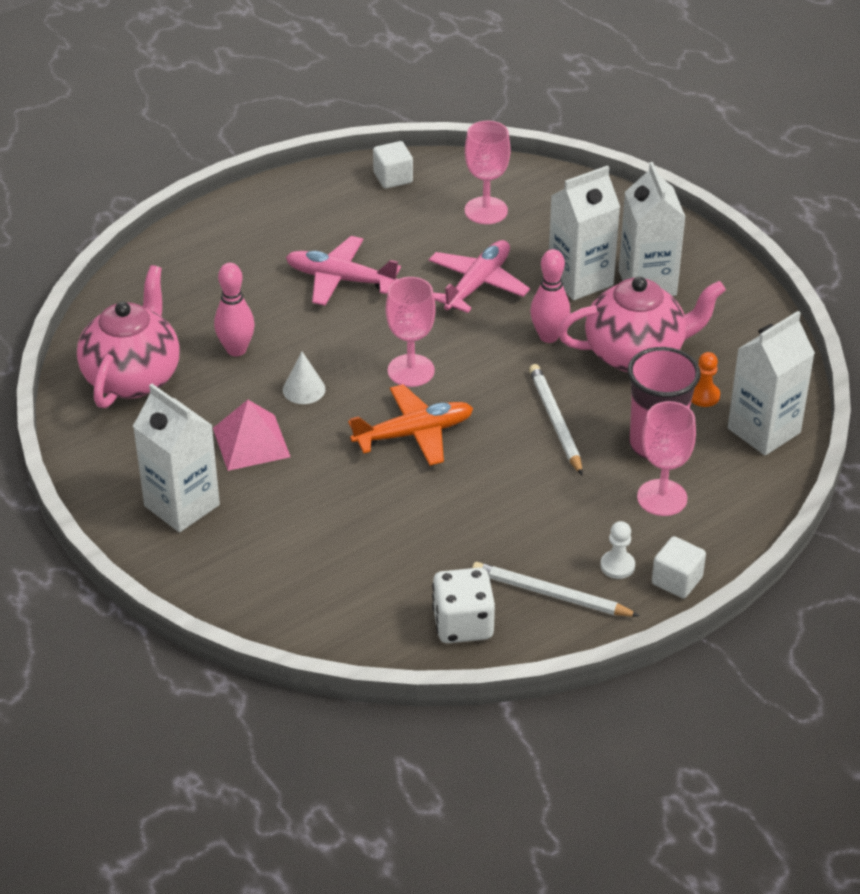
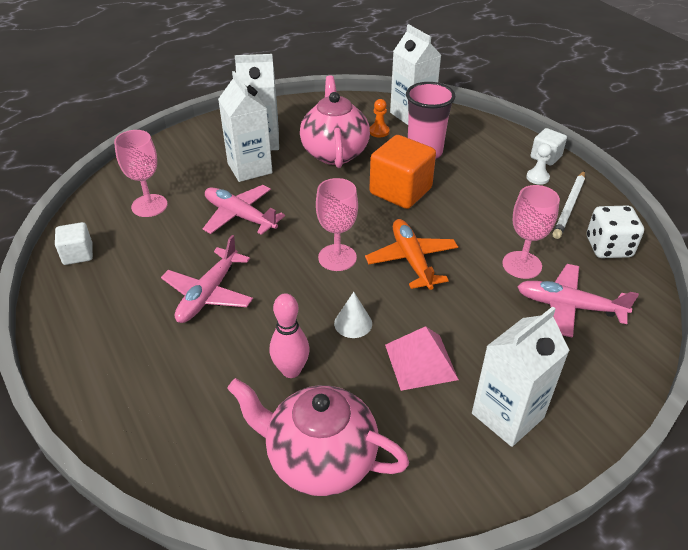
camera: 85 degrees left, 0 degrees up
(344, 570) = (568, 306): none -> pink plane
(548, 336) = (309, 187): pink bowling pin -> none
(555, 421) = (400, 191): white pencil -> orange cube
(662, 498) = (473, 155): pink goblet -> pink goblet (522, 265)

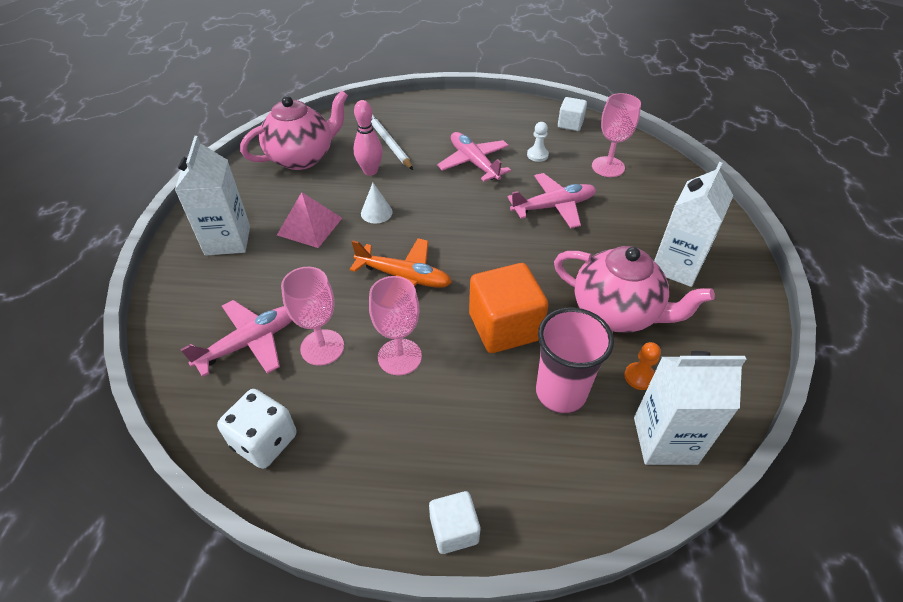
camera: 125 degrees right, 5 degrees up
(249, 168) = (627, 239): white carton -> none
(337, 257) = (450, 236): pink goblet -> pink goblet (399, 357)
(537, 177) = (423, 477): white pawn -> white pawn (537, 155)
(569, 206) = (349, 464): white pencil -> white pencil (389, 143)

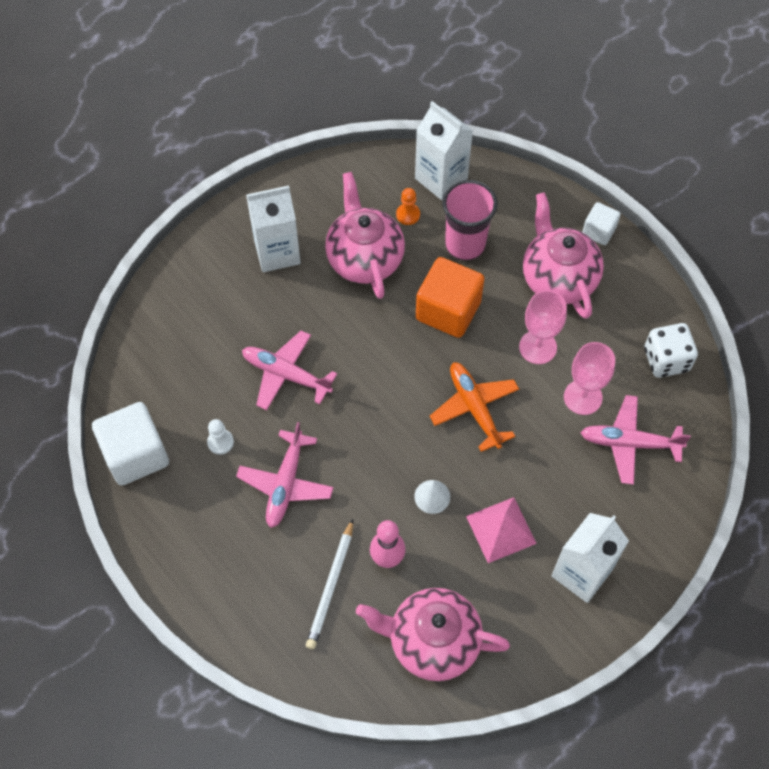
camera: 135 degrees left, 15 degrees up
(443, 434) = (558, 278): none -> pink teapot
(570, 124) = (136, 454): white cube -> white cube, size x1.83
(608, 167) = (184, 374): pink goblet -> none

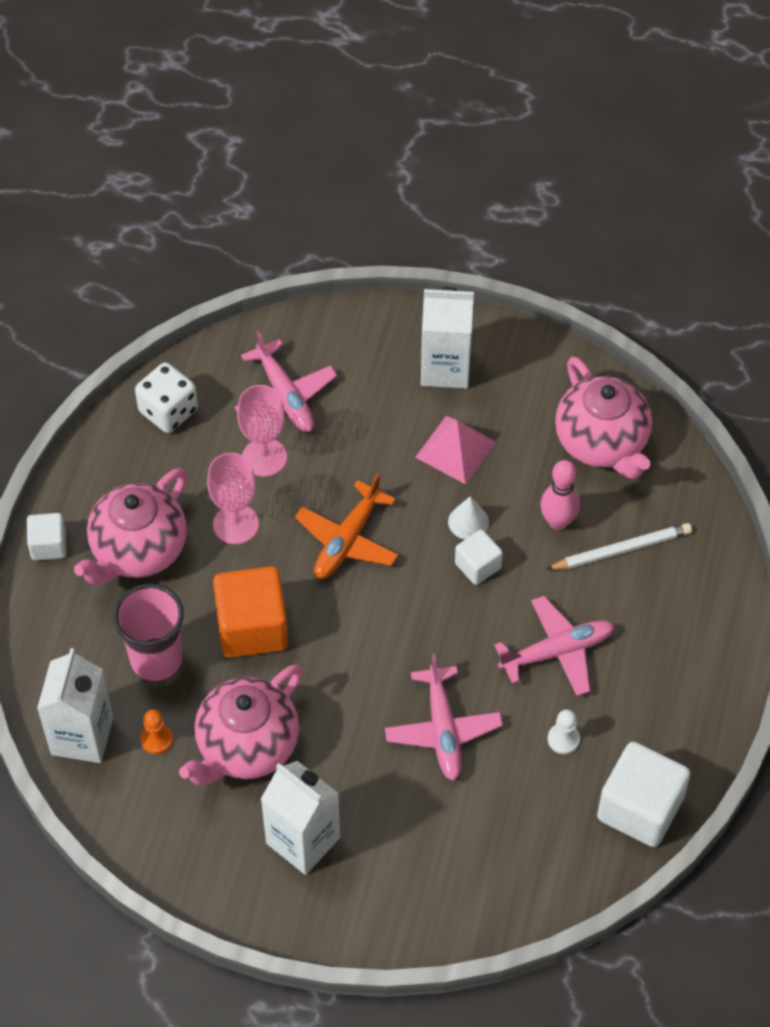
camera: 125 degrees left, 5 degrees down
(391, 478) = (477, 566): none -> white cube

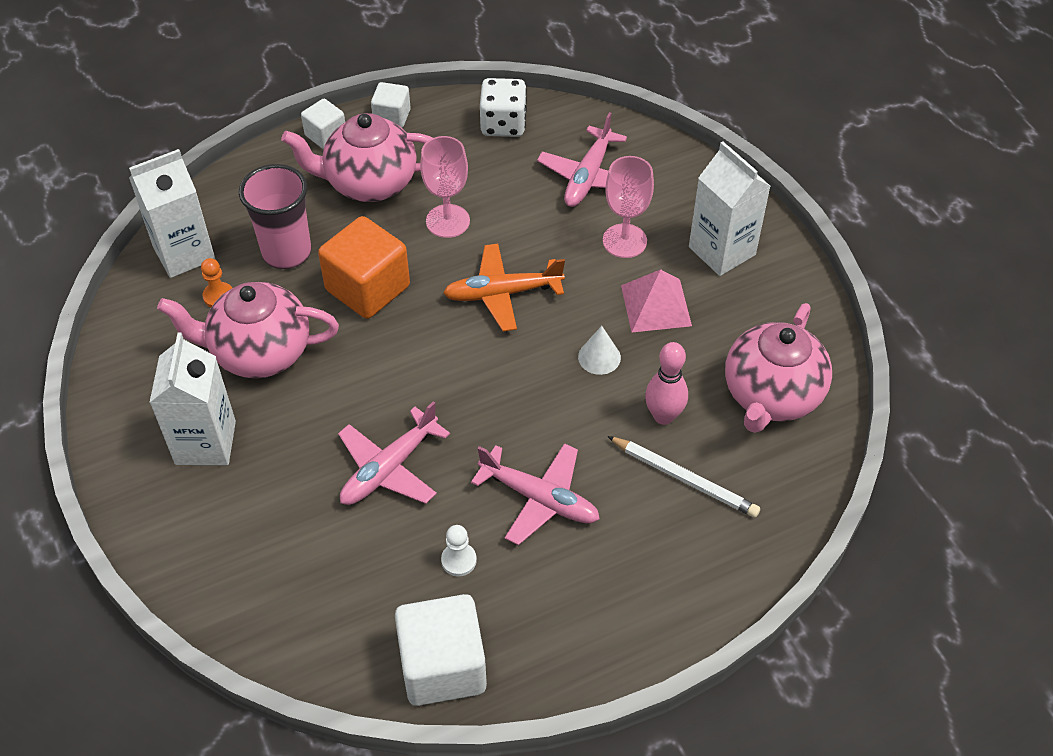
camera: 50 degrees right, 5 degrees down
(264, 457) = (522, 199): pink goblet -> pink goblet (624, 241)
(477, 566) = (565, 390): white cube -> white cube (392, 117)

